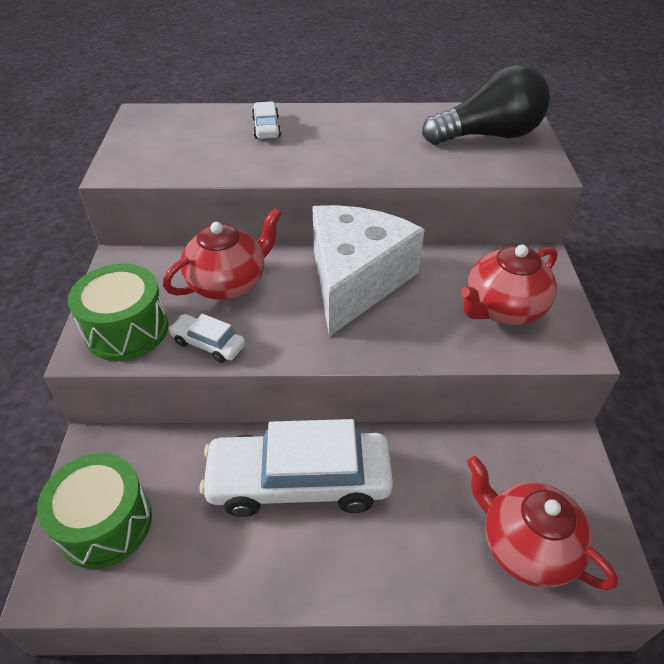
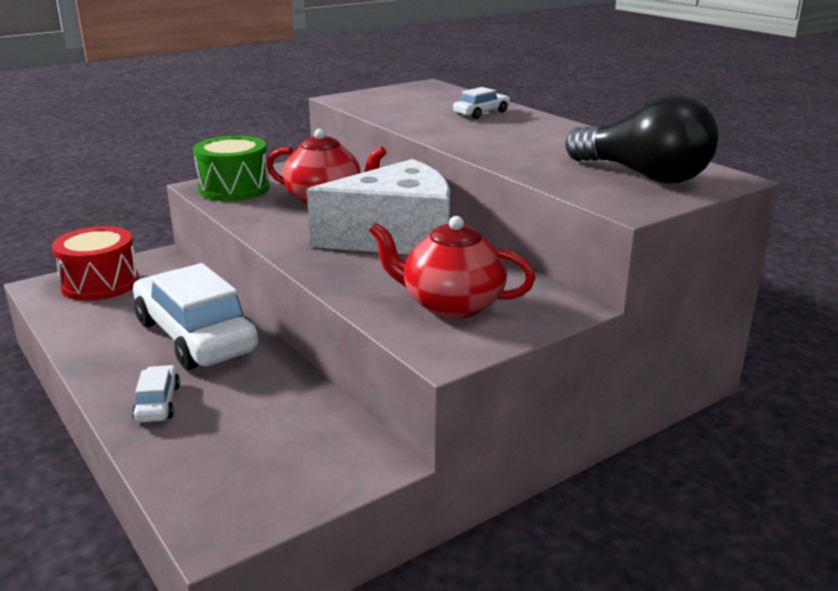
camera: 55 degrees right, 20 degrees down
(105, 523) = (100, 284): green drum -> red drum
(208, 344) = (250, 213): white car -> white car (158, 403)
(526, 545) = (217, 464): red teapot -> none

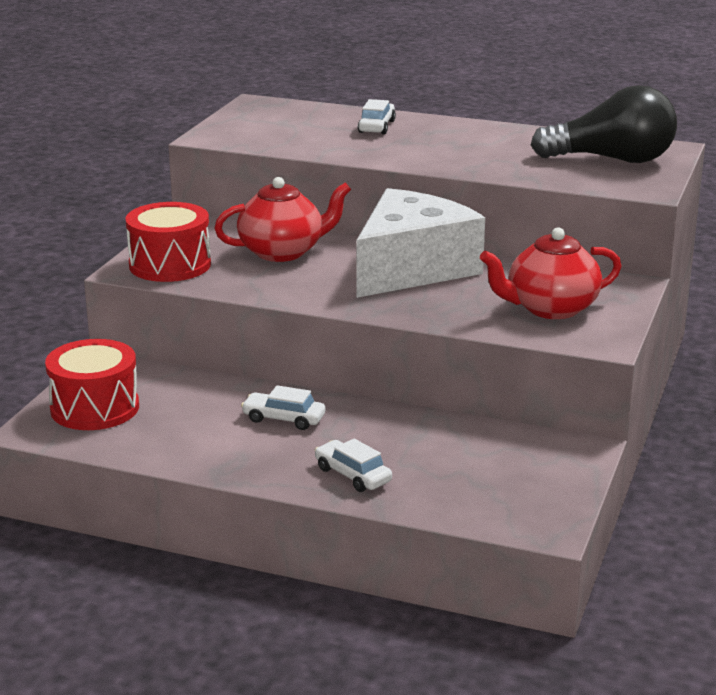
camera: 35 degrees left, 0 degrees up
(195, 336) = (284, 419): white car -> white car, size x0.44
(234, 189) = (170, 265): green drum -> red drum

